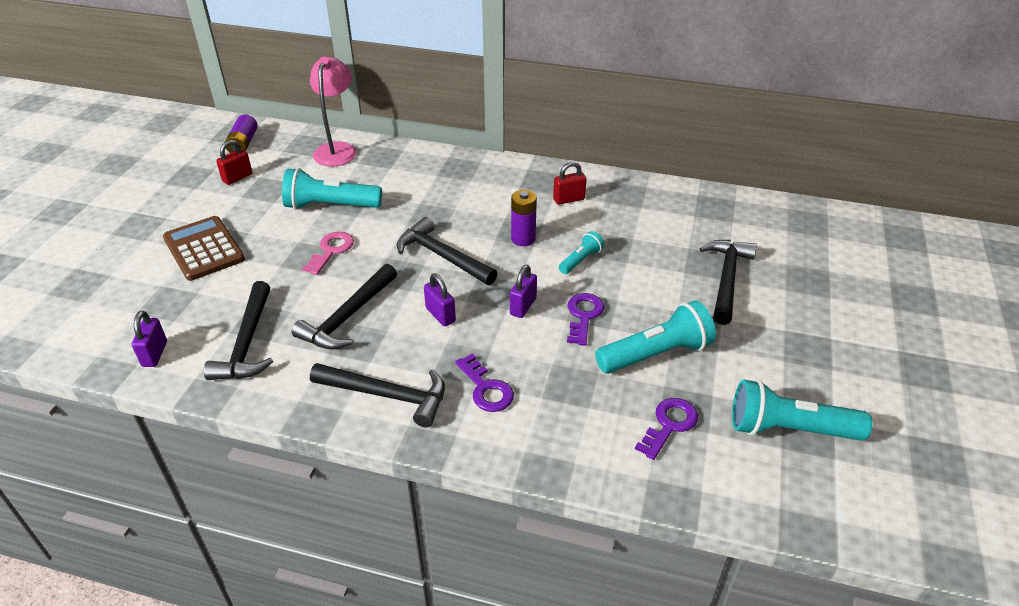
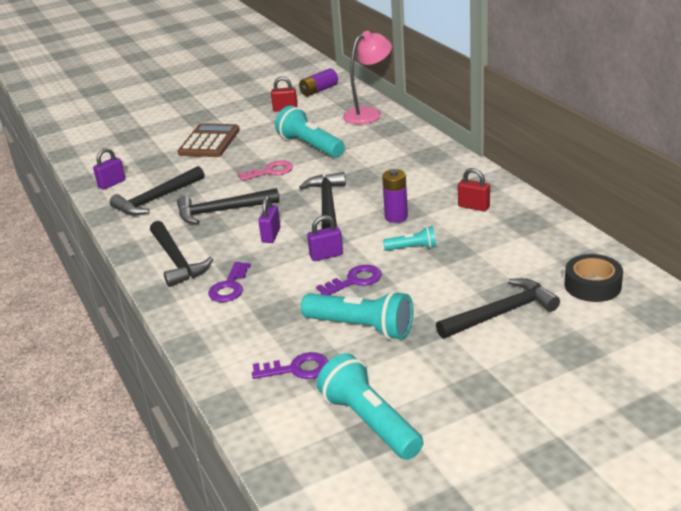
camera: 50 degrees right, 10 degrees down
(744, 223) = (592, 285): none -> black tape

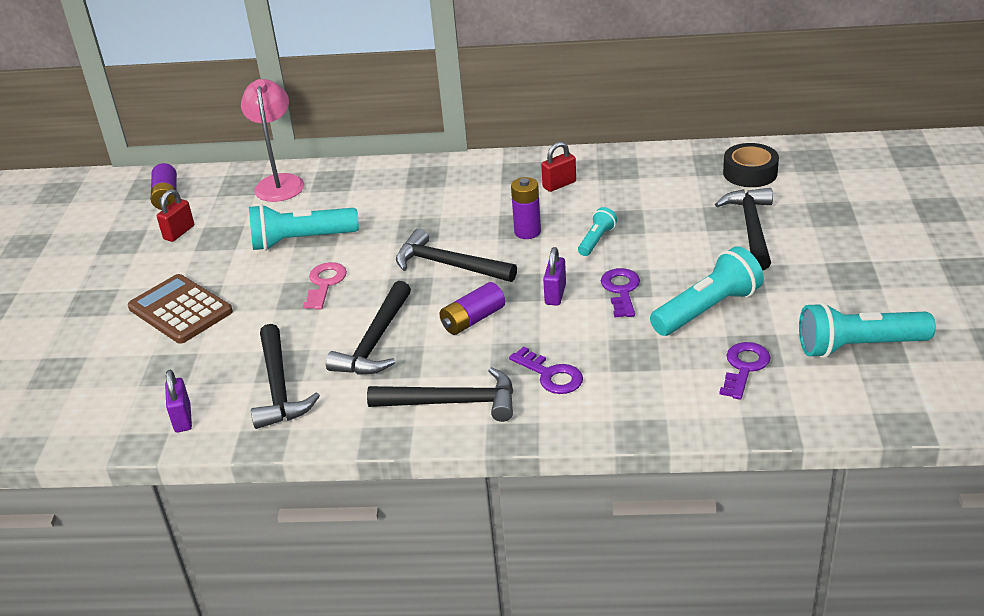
camera: 60 degrees left, 5 degrees up
(271, 235) = (473, 320): purple padlock -> purple battery

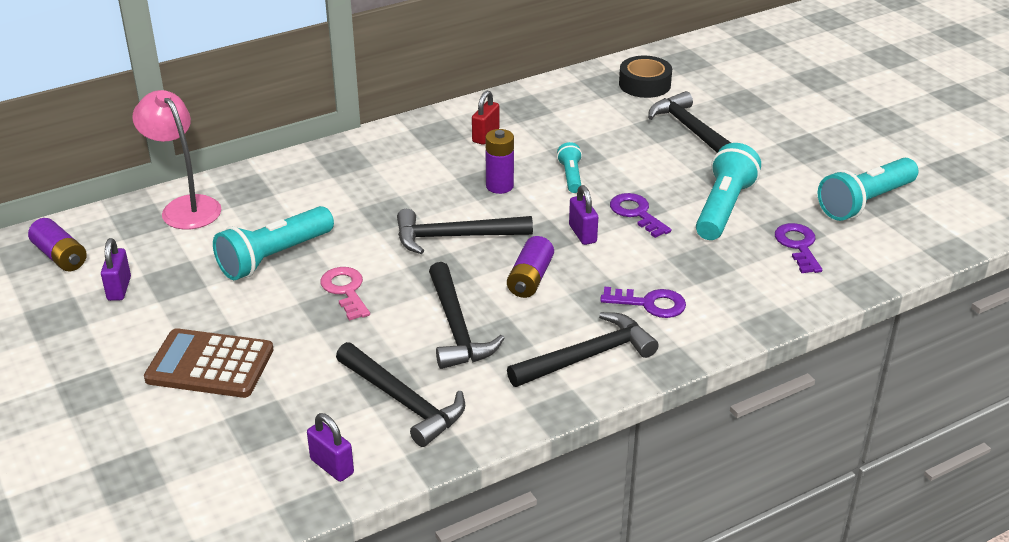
camera: 35 degrees left, 0 degrees up
(179, 232) = (119, 288): red padlock -> purple padlock

